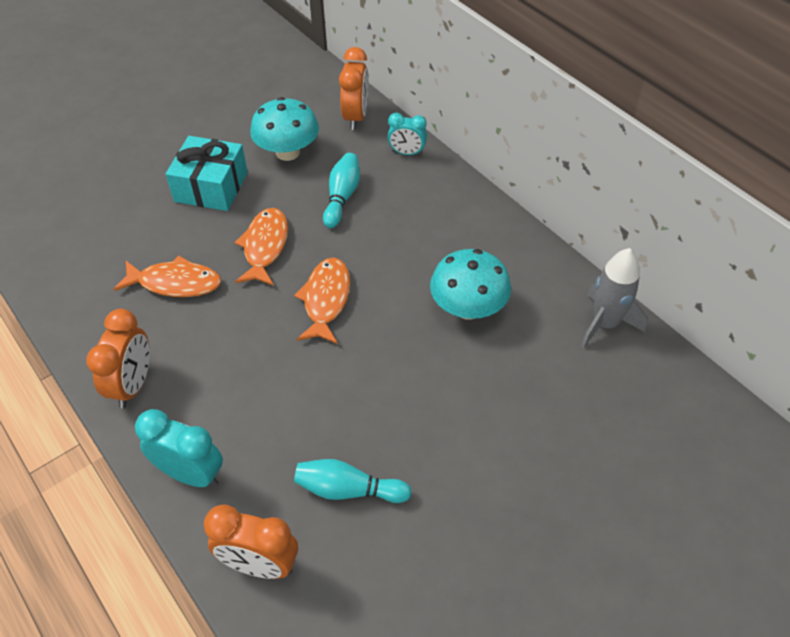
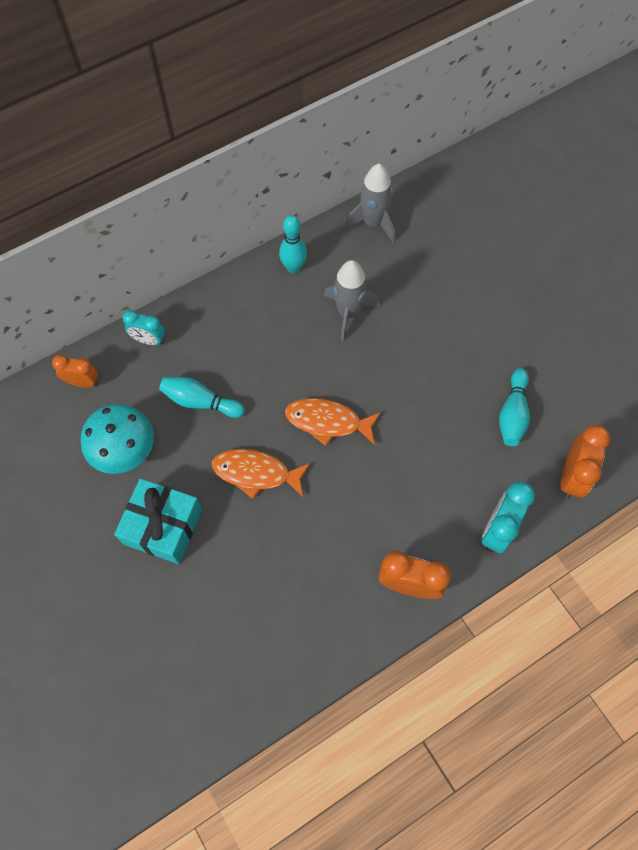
camera: 85 degrees left, 15 degrees up
(175, 283) = (293, 555): orange fish -> none
(356, 117) = (83, 382): orange clock -> orange clock, size x0.66
(407, 153) = (149, 340): turquoise clock -> turquoise clock turned 90 degrees clockwise
(468, 308) = (348, 313): turquoise mushroom -> grey rocket
(519, 254) = (293, 267): none -> turquoise bowling pin

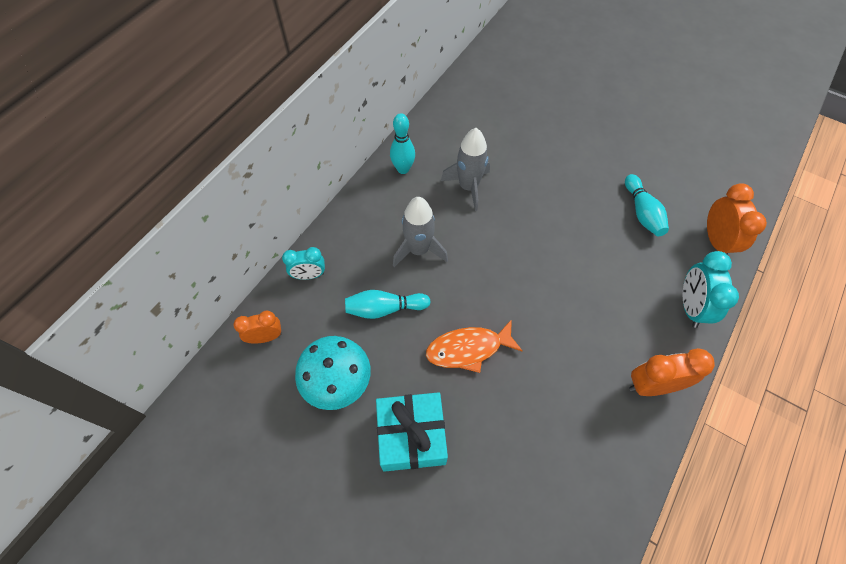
camera: 25 degrees left, 5 degrees down
(328, 421) = (503, 279): orange fish -> none
(373, 223) = (447, 113): grey rocket -> grey rocket (418, 250)

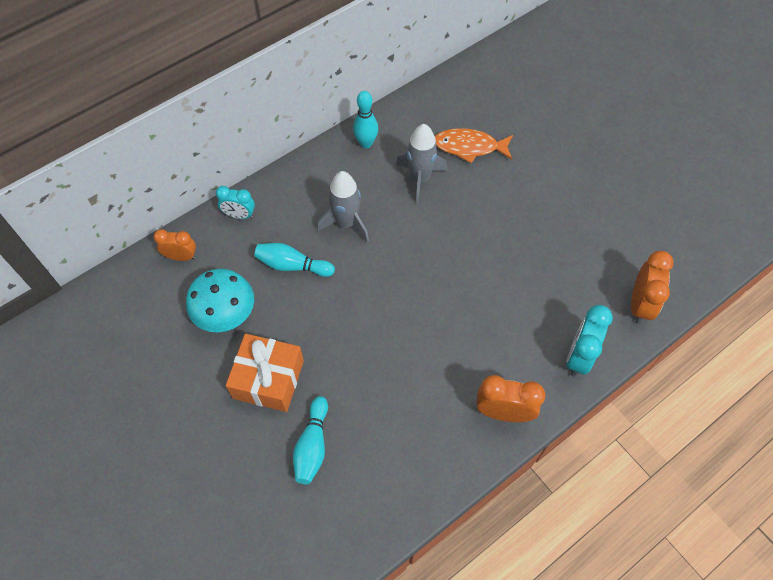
camera: 20 degrees right, 0 degrees up
(411, 436) = (268, 379): turquoise gift -> orange gift
(468, 349) = (351, 324): orange fish -> orange fish (469, 147)
(642, 212) = (579, 254): turquoise bowling pin -> turquoise bowling pin (312, 446)

